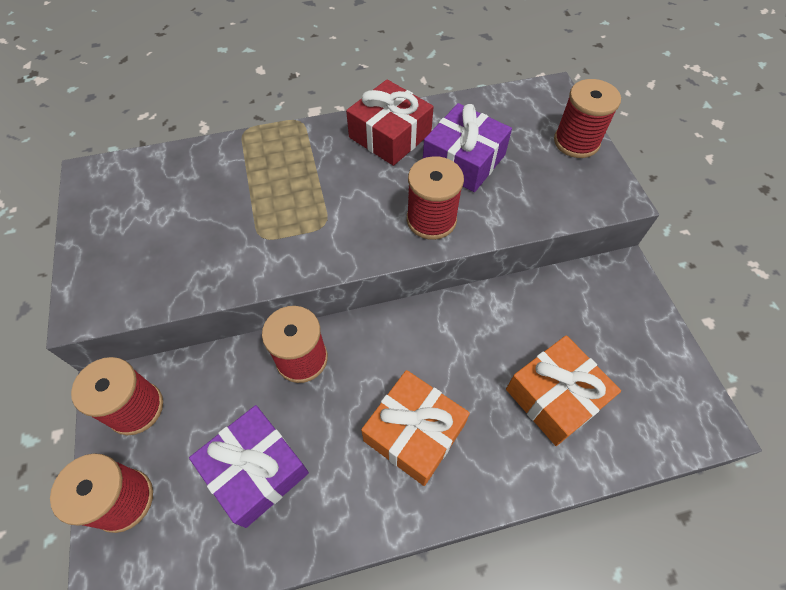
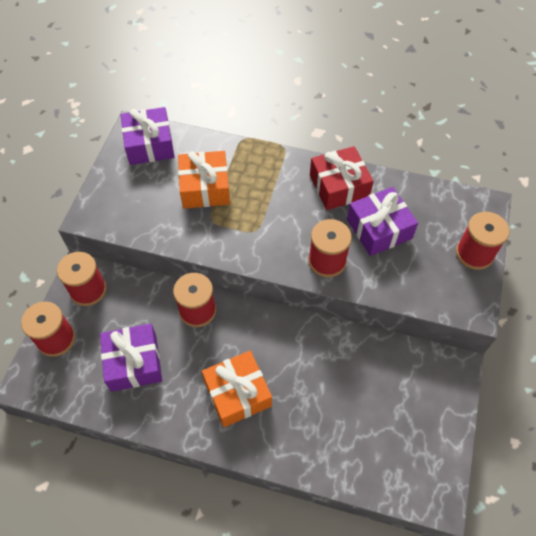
camera: 30 degrees right, 0 degrees up
(124, 184) = (149, 144): none -> purple gift
(555, 396) = (343, 422): orange gift -> orange gift (205, 188)

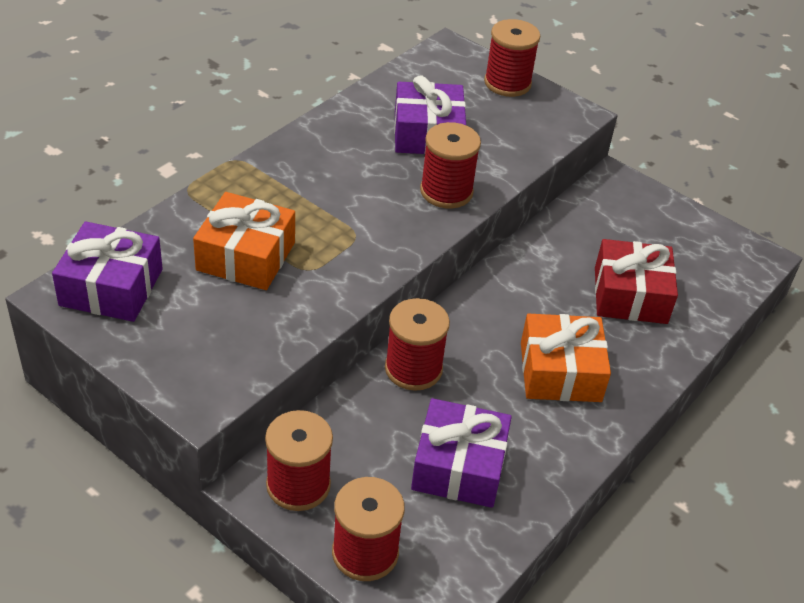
camera: 70 degrees left, 15 degrees down
(339, 186) = (340, 138): red gift -> red gift (630, 295)

